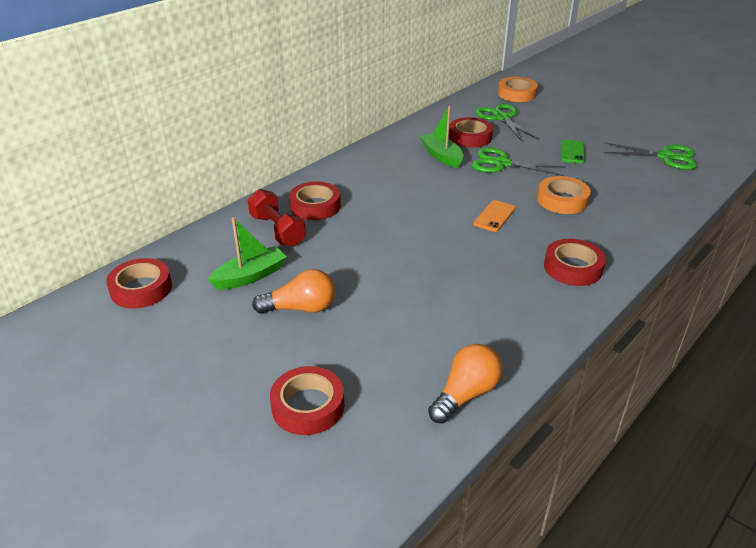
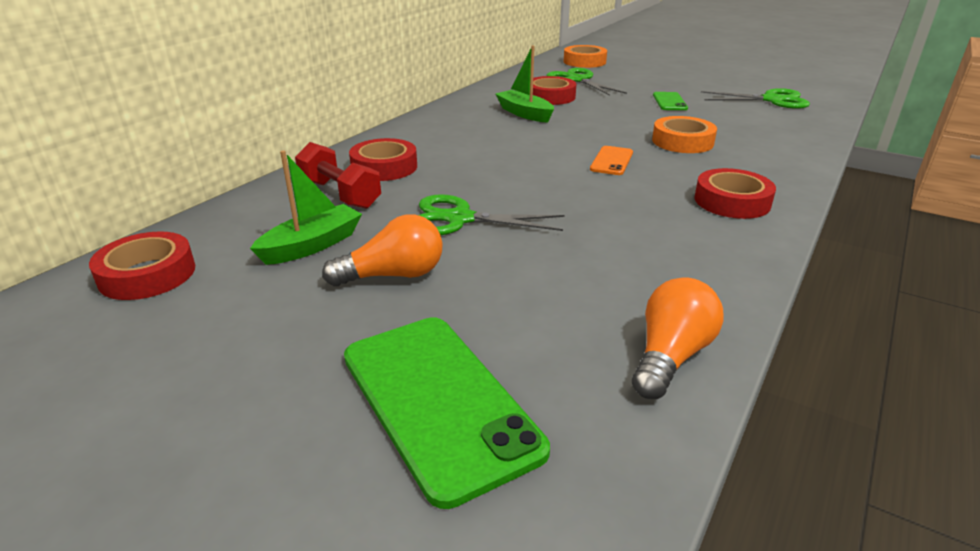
camera: 10 degrees left, 5 degrees down
(308, 406) = (439, 401): red tape -> green phone
(501, 163) = (596, 115): green scissors -> green scissors (459, 219)

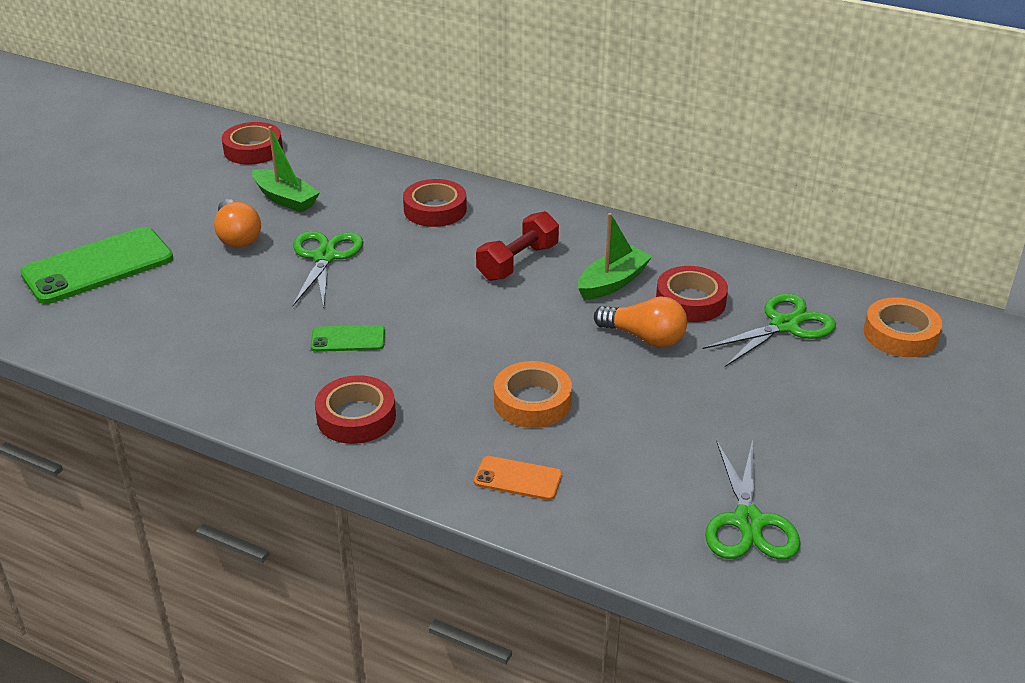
camera: 85 degrees right, 5 degrees up
(340, 194) = (374, 196): red dumbbell -> red dumbbell (518, 262)
(612, 161) = (462, 343): orange phone -> orange phone (518, 478)
(669, 102) = (702, 407): green phone -> green phone (348, 339)
(670, 356) = (115, 352): orange light bulb -> orange light bulb (644, 338)

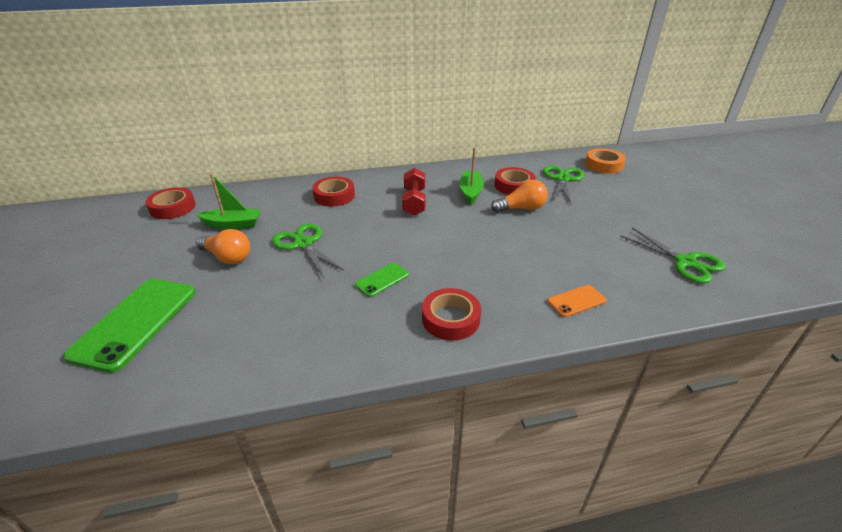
camera: 40 degrees left, 0 degrees up
(532, 402) = (522, 261): orange tape -> none

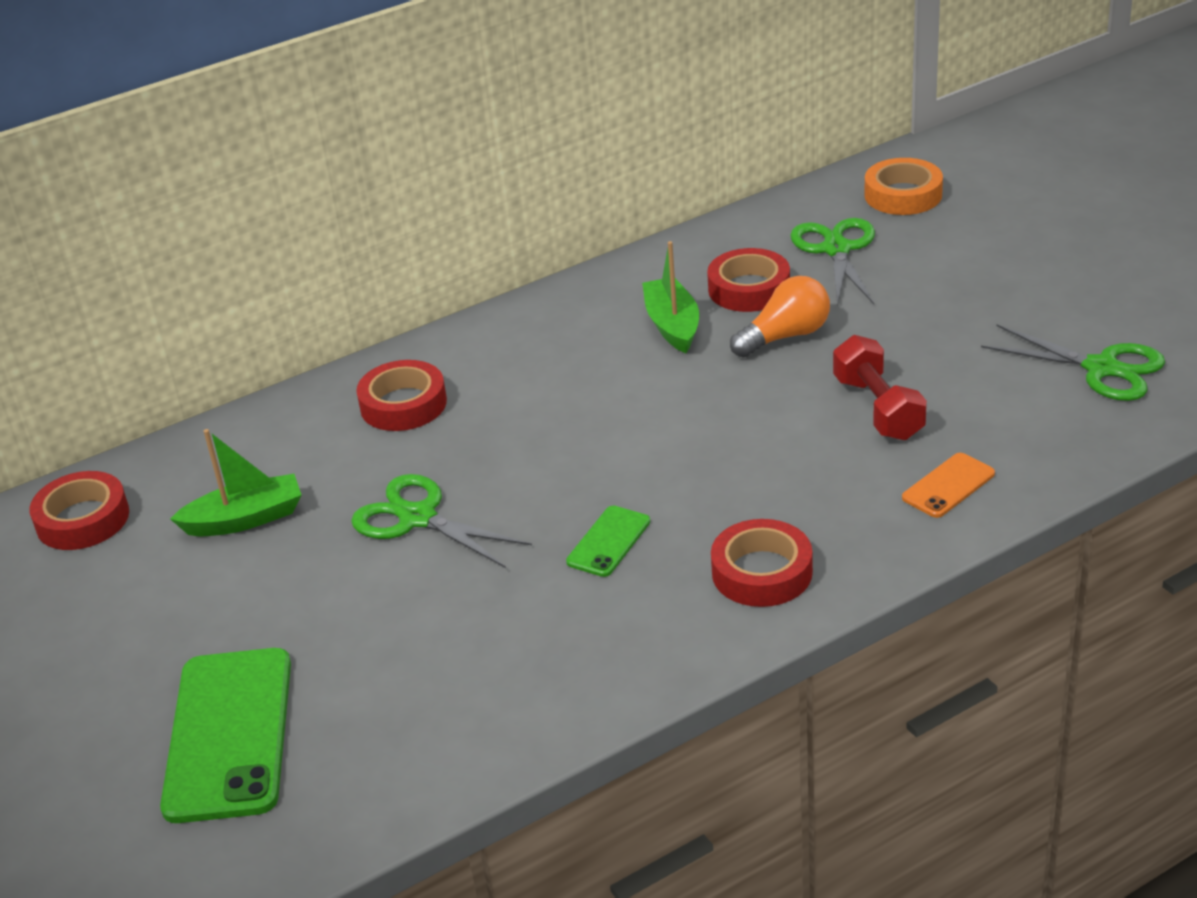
camera: 15 degrees left, 0 degrees up
(227, 257) = (292, 583): orange light bulb -> none
(414, 202) = (574, 376): red dumbbell -> red dumbbell (878, 408)

